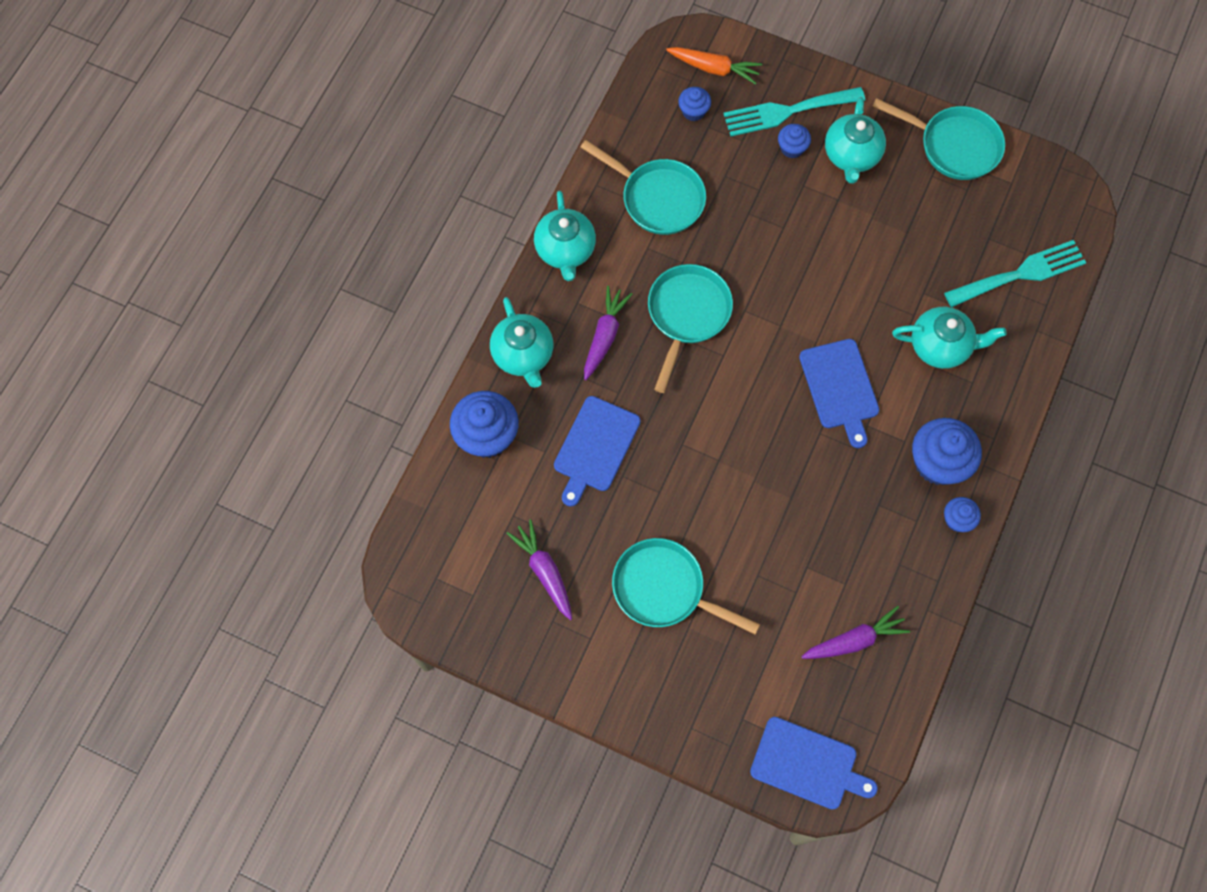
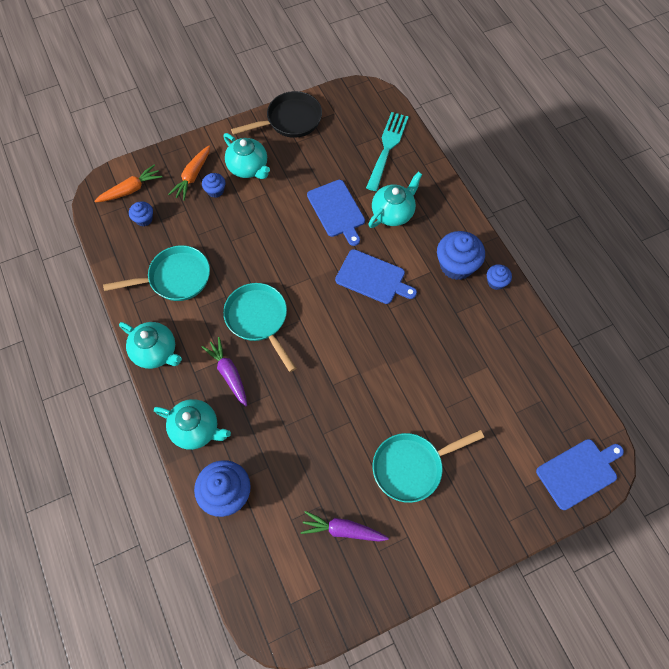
camera: 50 degrees left, 5 degrees down
(595, 447) = (291, 435): blue cutting board -> blue cutting board (337, 210)
(787, 112) = (192, 176): turquoise fork -> orange carrot
(854, 640) = (524, 388): purple carrot -> none
(953, 145) = (290, 120): turquoise pan -> black pan

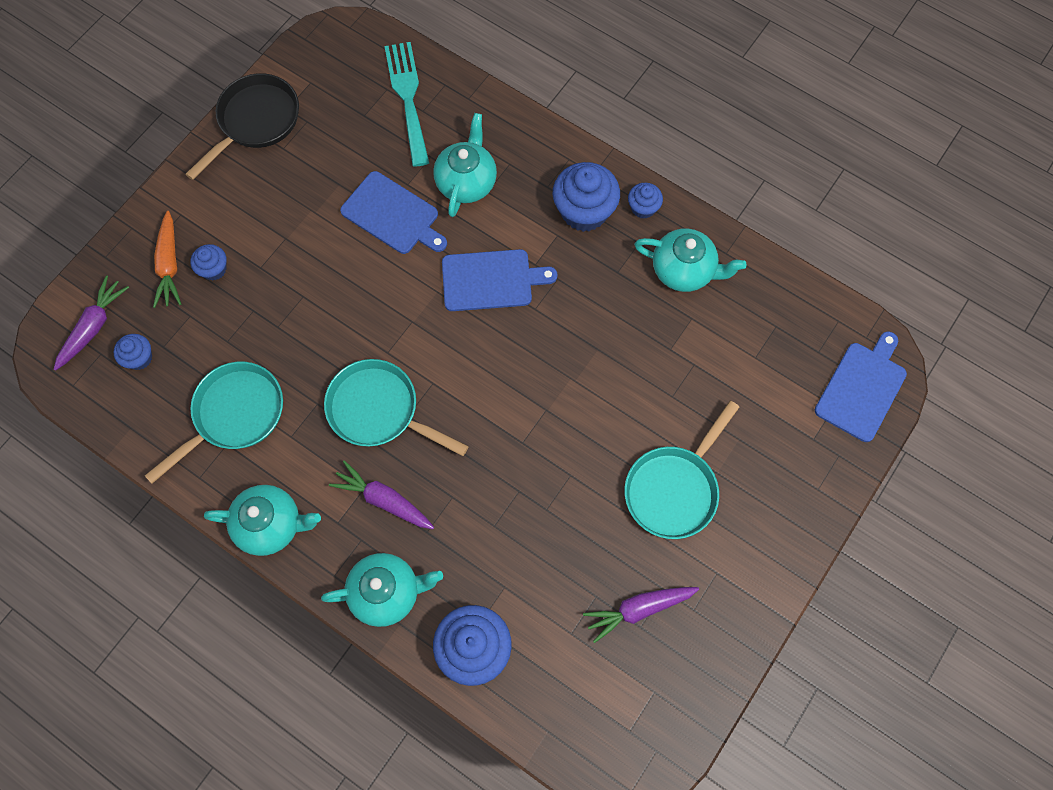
camera: 30 degrees left, 5 degrees up
(131, 189) = (93, 327): orange carrot -> purple carrot
(248, 168) = (239, 215): turquoise teapot -> turquoise teapot (684, 270)

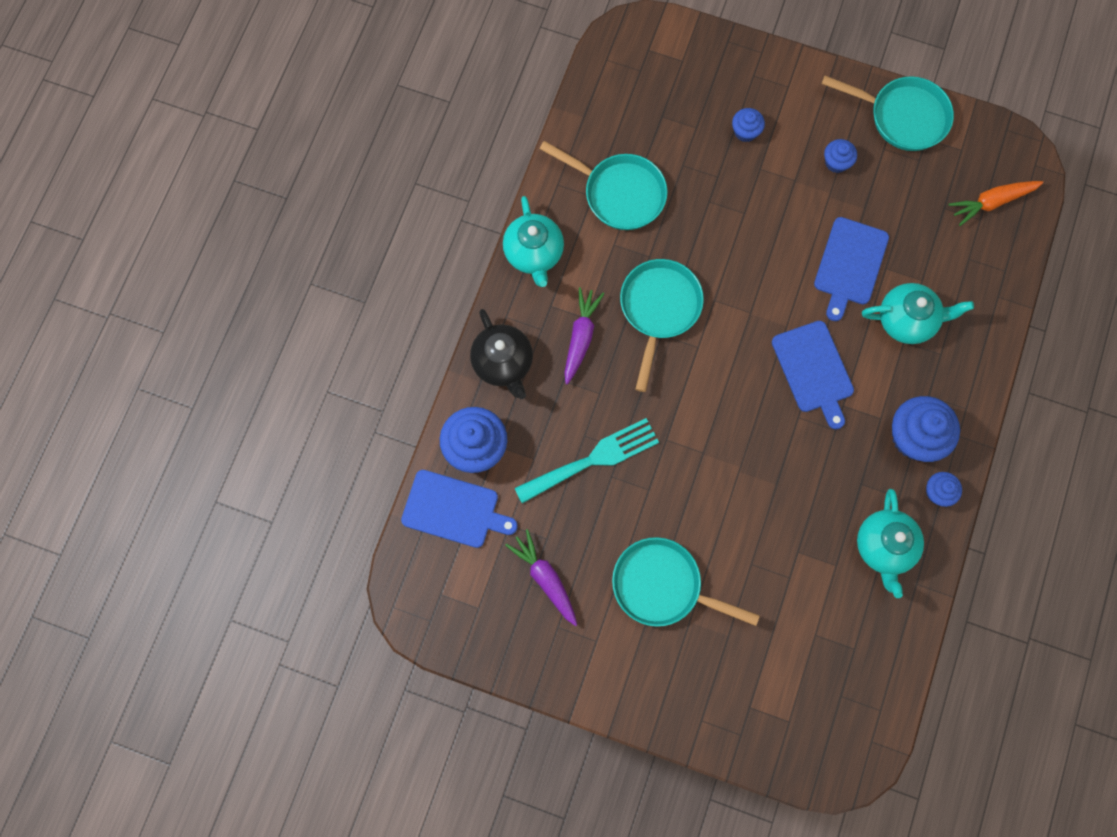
camera: 75 degrees right, 5 degrees up
(93, 327) = (662, 56): purple carrot -> none
(139, 358) = (646, 101): blue cupcake -> blue cupcake (836, 162)
(169, 265) = (737, 95): orange carrot -> orange carrot (991, 202)
(255, 122) = (902, 116): black pan -> turquoise pan
(386, 592) = (503, 363): turquoise teapot -> black teapot
(407, 97) = (978, 241): turquoise fork -> turquoise fork (593, 459)
(862, 388) = (816, 746): blue cutting board -> blue cutting board (454, 510)

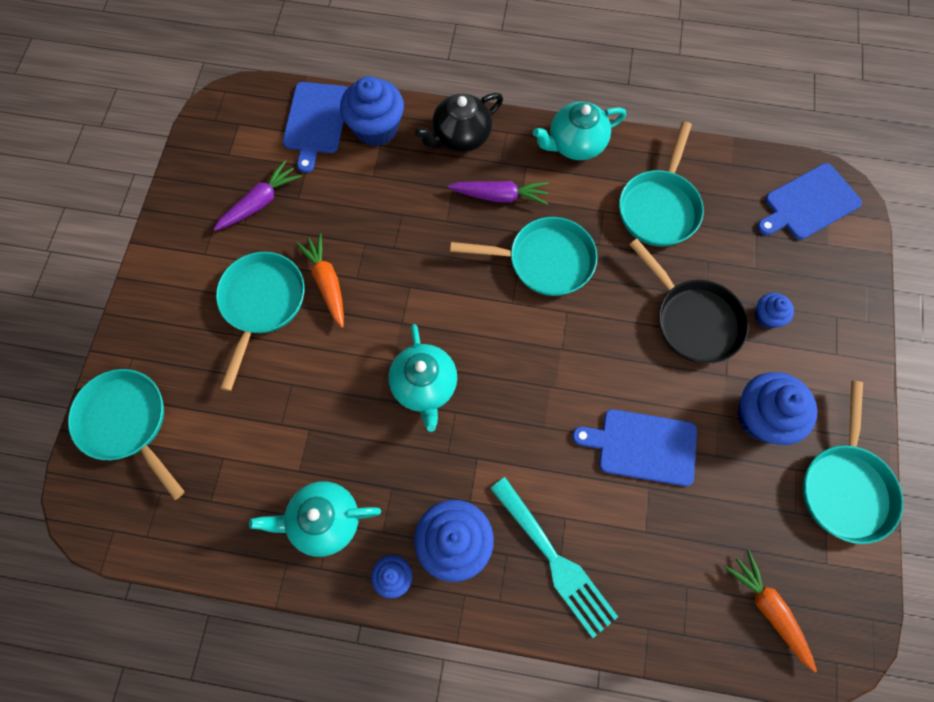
camera: 80 degrees right, 5 degrees down
(593, 459) = (379, 225): turquoise fork -> turquoise fork (555, 561)
(649, 519) = (327, 283): none -> orange carrot
(738, 193) = (693, 319): none -> black pan
(769, 726) = (127, 423): none -> turquoise pan
(813, 370) = (511, 421): blue cutting board -> blue cutting board (809, 203)
(836, 162) = (761, 417): blue cupcake -> blue cupcake, size x1.90
(907, 320) = (591, 519): turquoise teapot -> turquoise teapot (424, 386)

